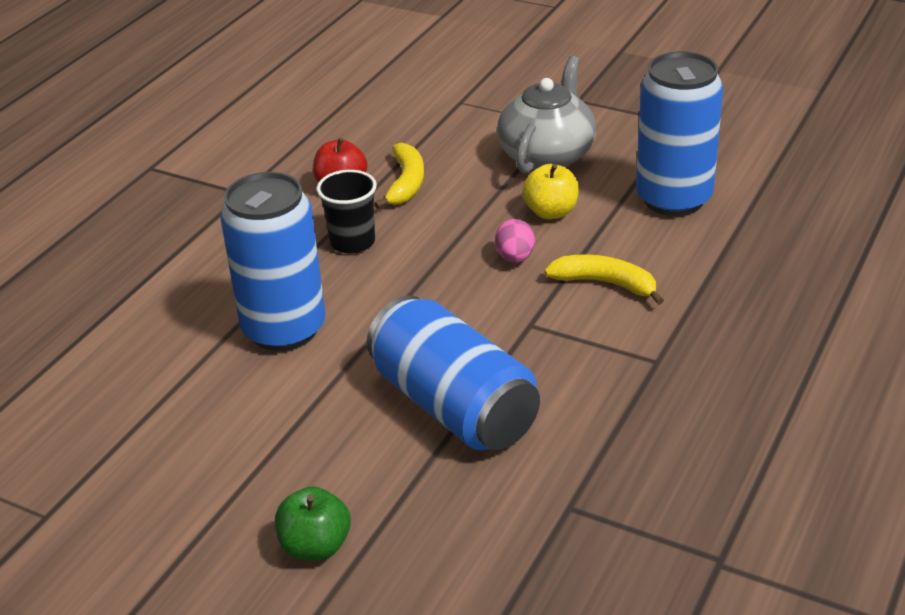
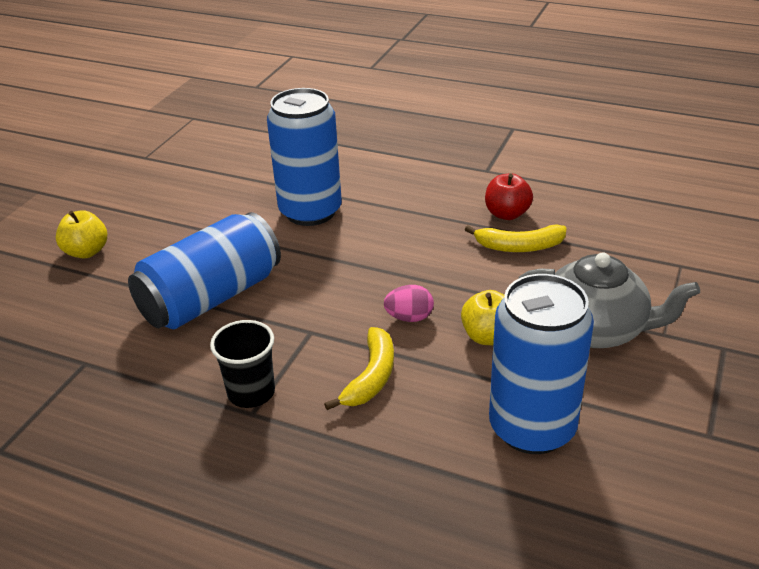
camera: 85 degrees right, 0 degrees up
(315, 546) = (86, 252): green apple -> yellow apple
(352, 242) = (424, 228): black cup -> black cup (251, 392)

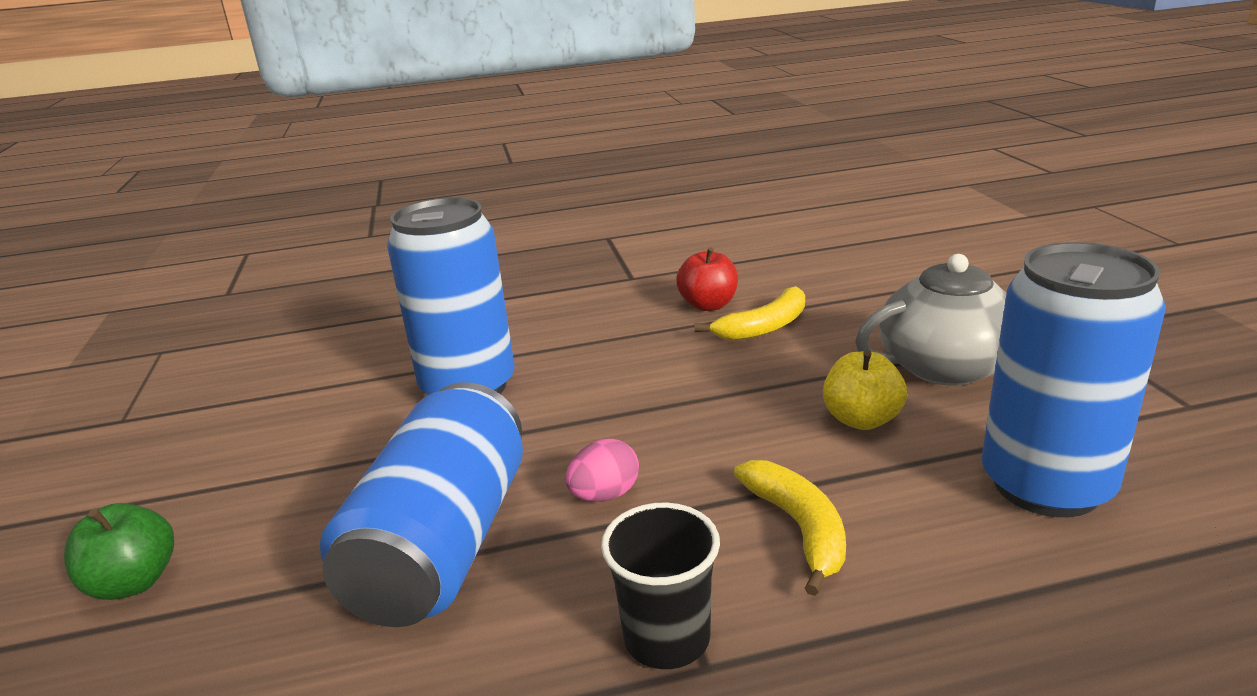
camera: 35 degrees left, 10 degrees down
(86, 252) = (134, 582): yellow apple -> green apple
(409, 317) = (748, 442): pink egg -> pink egg (605, 495)

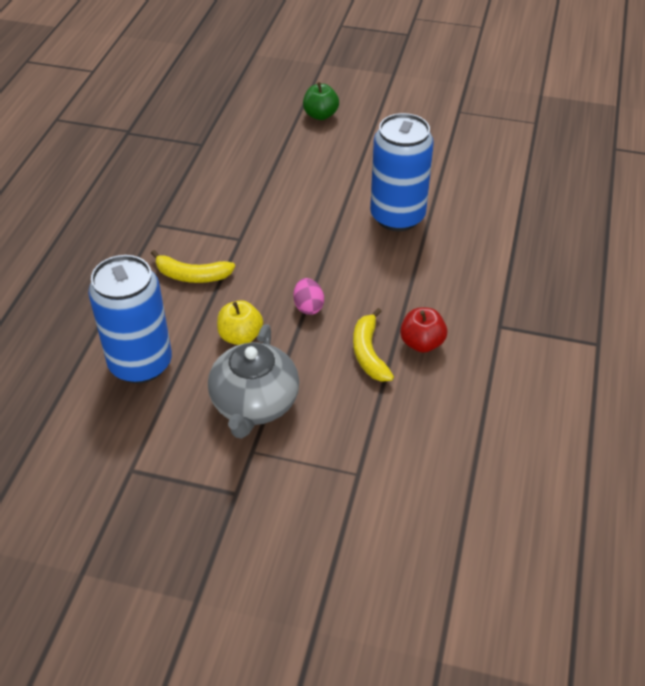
camera: 115 degrees right, 20 degrees up
(444, 544) = (274, 184): blue can -> none
(605, 495) = (264, 232): pink egg -> pink egg (308, 307)
(667, 638) = (175, 221): black cup -> none

